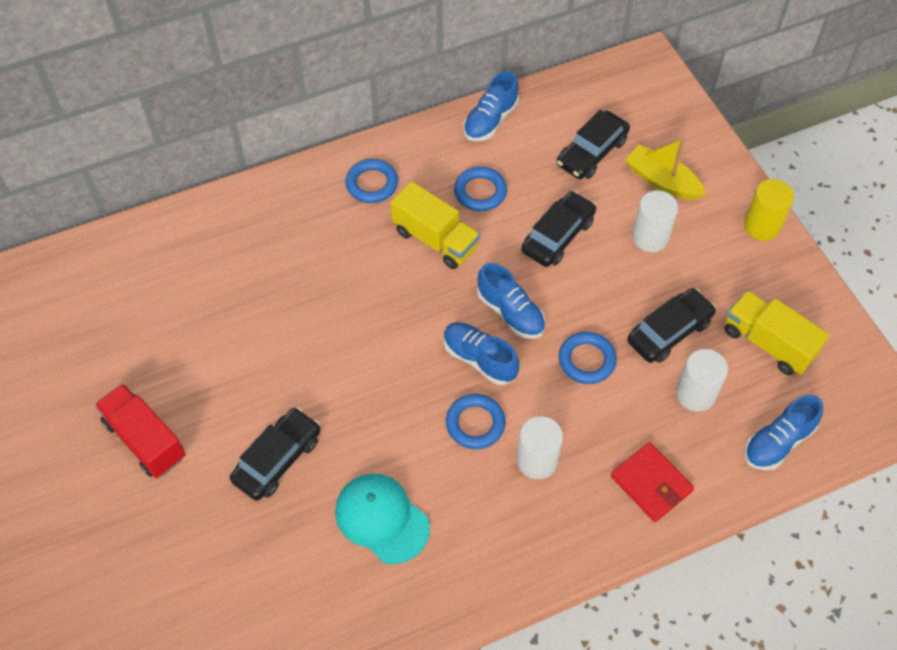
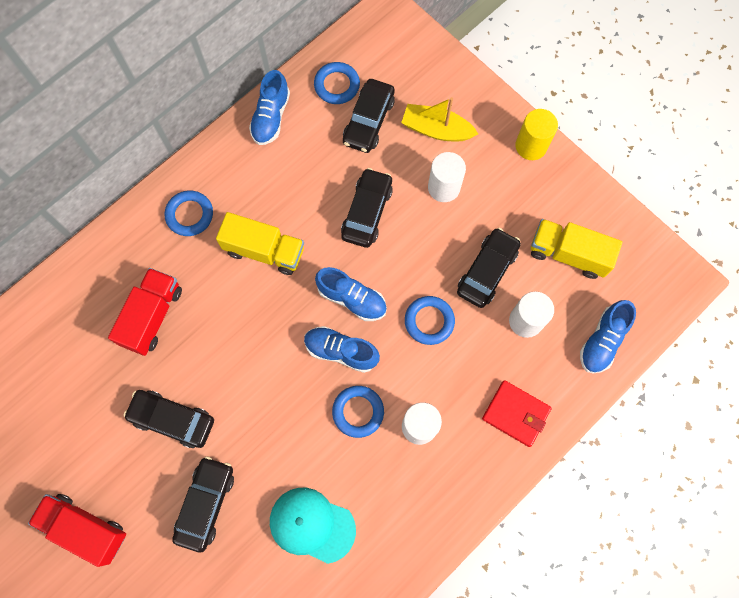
camera: 20 degrees left, 15 degrees up
(276, 367) = (172, 420): none -> black car
(296, 264) = (152, 316): none -> red truck
(480, 192) = (286, 191): blue ring -> blue ring (337, 85)

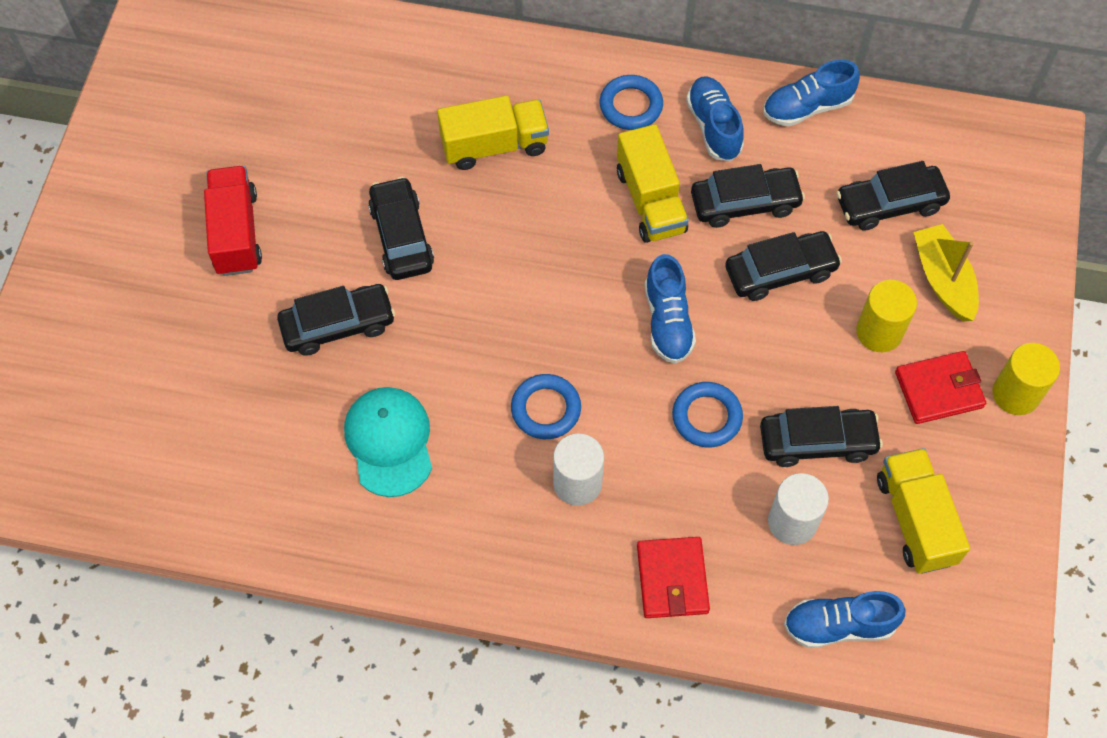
camera: 55 degrees right, 10 degrees down
(152, 316) = (494, 145): red truck -> yellow truck
(307, 198) = (745, 203): none -> black car
(337, 85) = (903, 145): blue ring -> none
(341, 351) = (600, 349): blue shoe -> blue shoe (714, 127)
(443, 187) = (879, 332): white cylinder -> yellow cylinder
(500, 183) = (939, 389): none -> red wallet

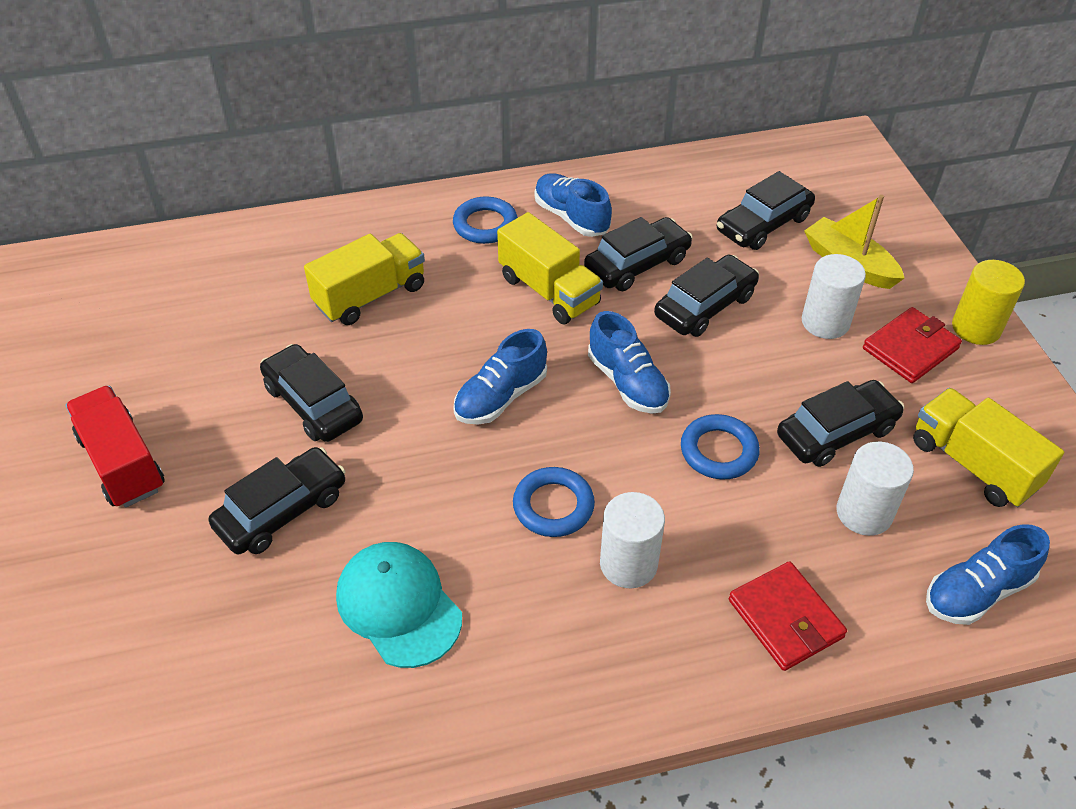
camera: 25 degrees left, 15 degrees down
(807, 107) = (644, 178): blue shoe -> blue shoe (501, 397)
(879, 332) = (825, 322): yellow cylinder -> white cylinder

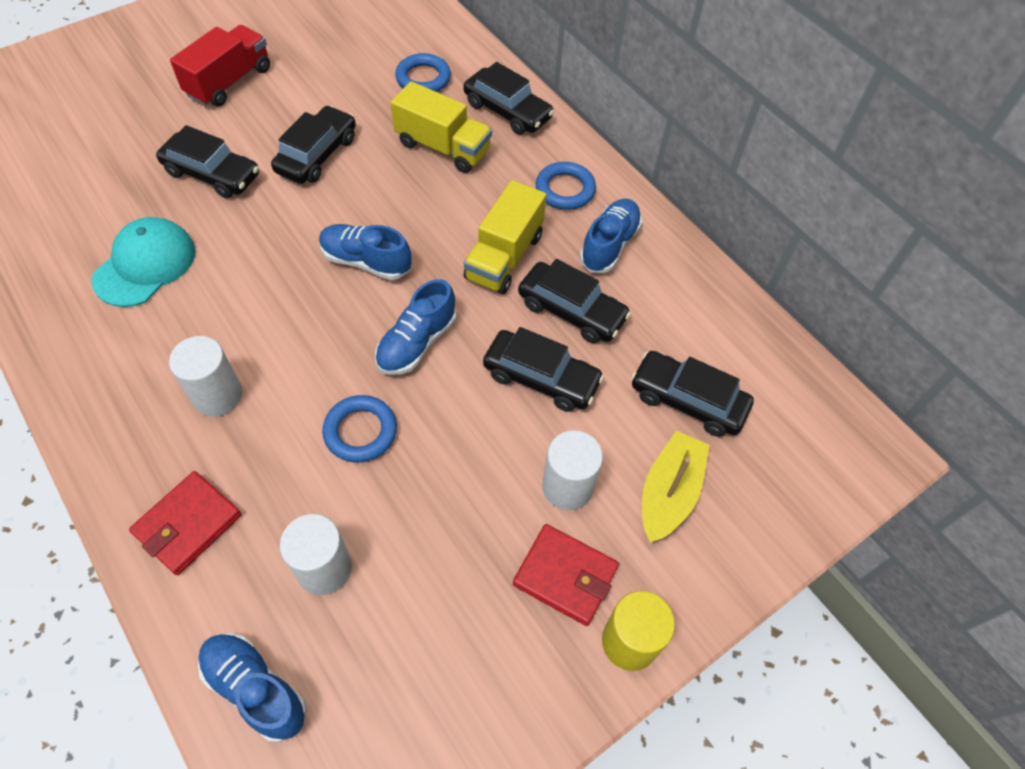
camera: 65 degrees right, 10 degrees up
(553, 506) = (262, 329): blue ring -> blue ring (423, 78)
(836, 432) = (418, 525): black car -> black car (507, 111)
(973, 464) = (420, 664): yellow truck -> none

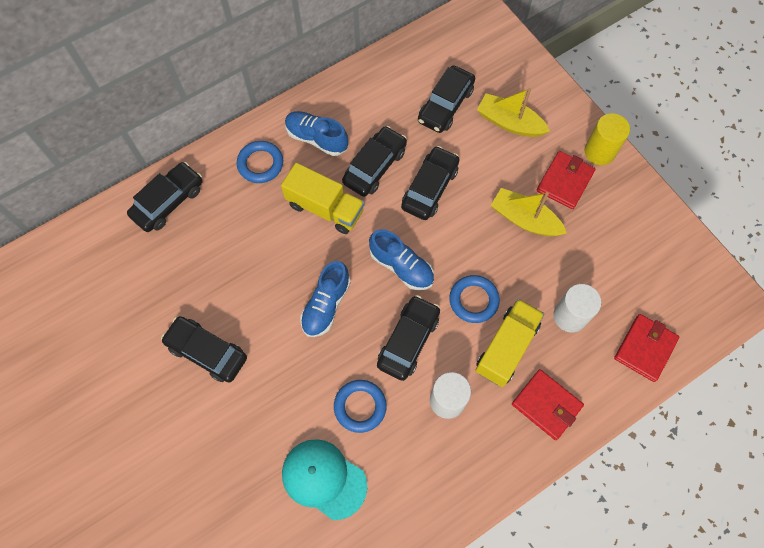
camera: 85 degrees left, 10 degrees up
(212, 174) = (223, 439): black car -> black car (408, 341)
(229, 82) = (102, 441): red truck -> none
(256, 689) = (645, 348): blue shoe -> red wallet
(423, 78) = (119, 268): blue ring -> blue ring (360, 406)
(443, 147) = (207, 251): yellow truck -> yellow truck (506, 347)
(493, 508) = (524, 219): none -> yellow boat
(567, 487) = (508, 177): white cylinder -> none

